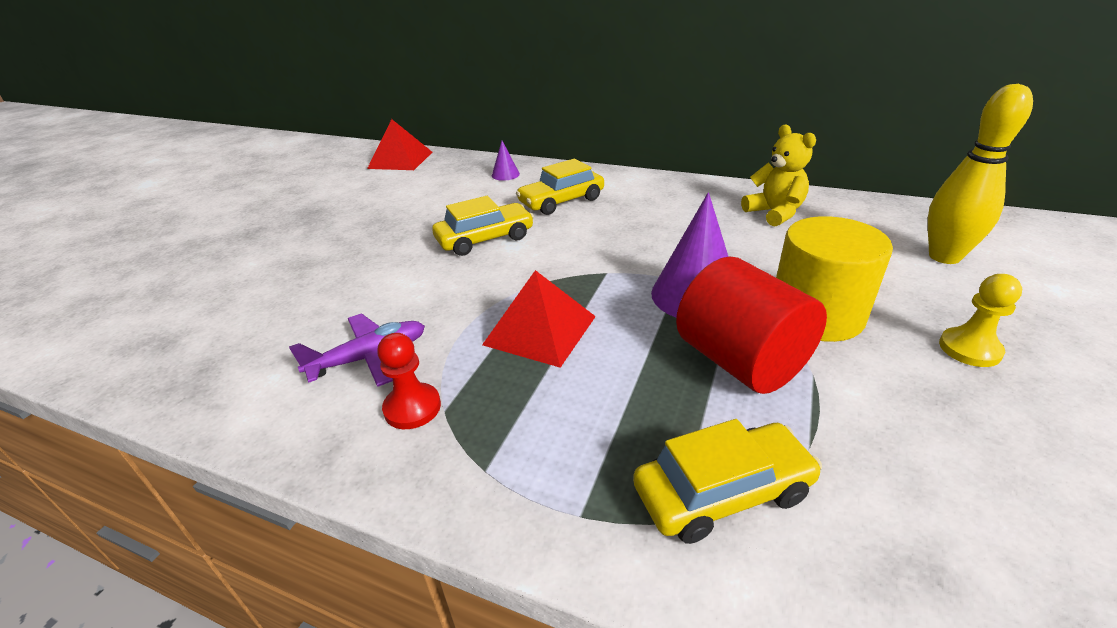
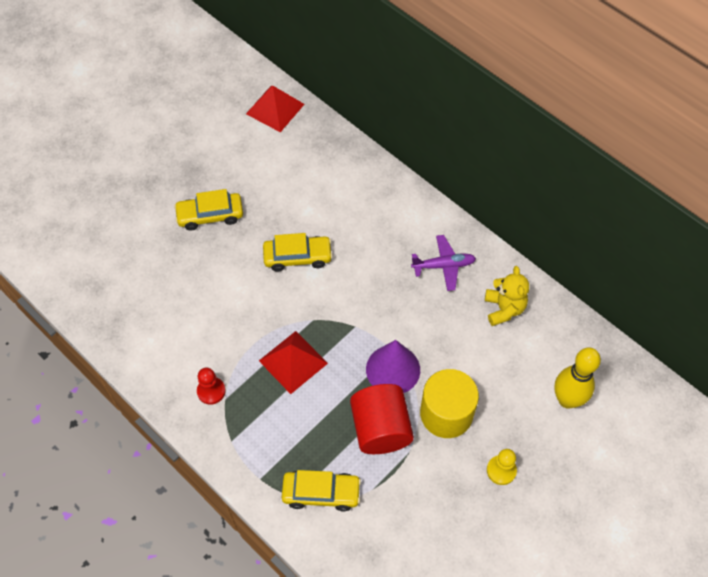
camera: 20 degrees right, 25 degrees up
(369, 358) = (199, 346): purple plane -> purple plane (443, 266)
(505, 174) = (346, 170): purple cone -> none
(561, 201) = (369, 229): yellow car -> yellow car (210, 215)

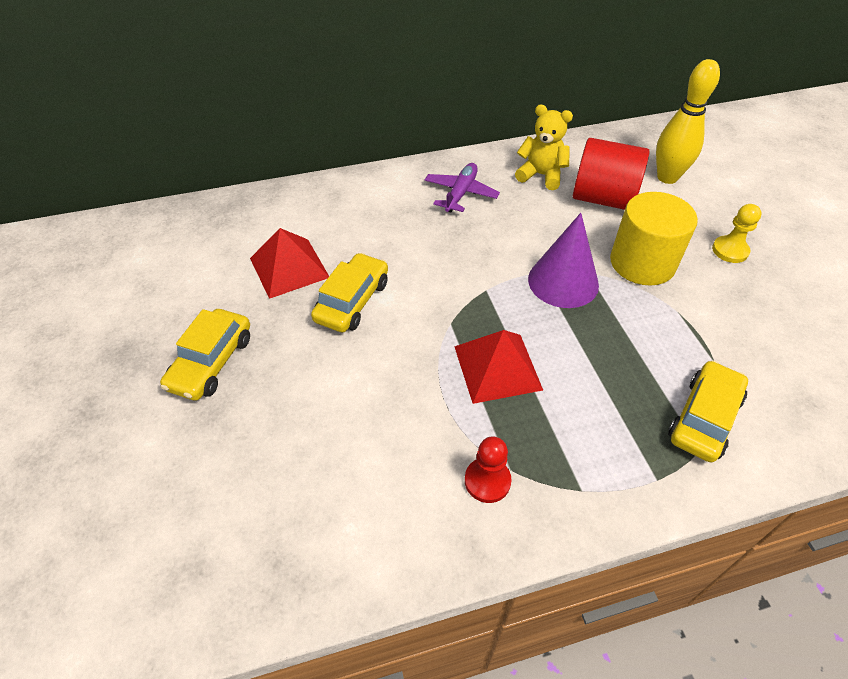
camera: 60 degrees left, 10 degrees down
(275, 109) = (130, 236): red pyramid -> red pyramid (289, 268)
(380, 429) = (636, 323): red cylinder -> red cylinder (603, 198)

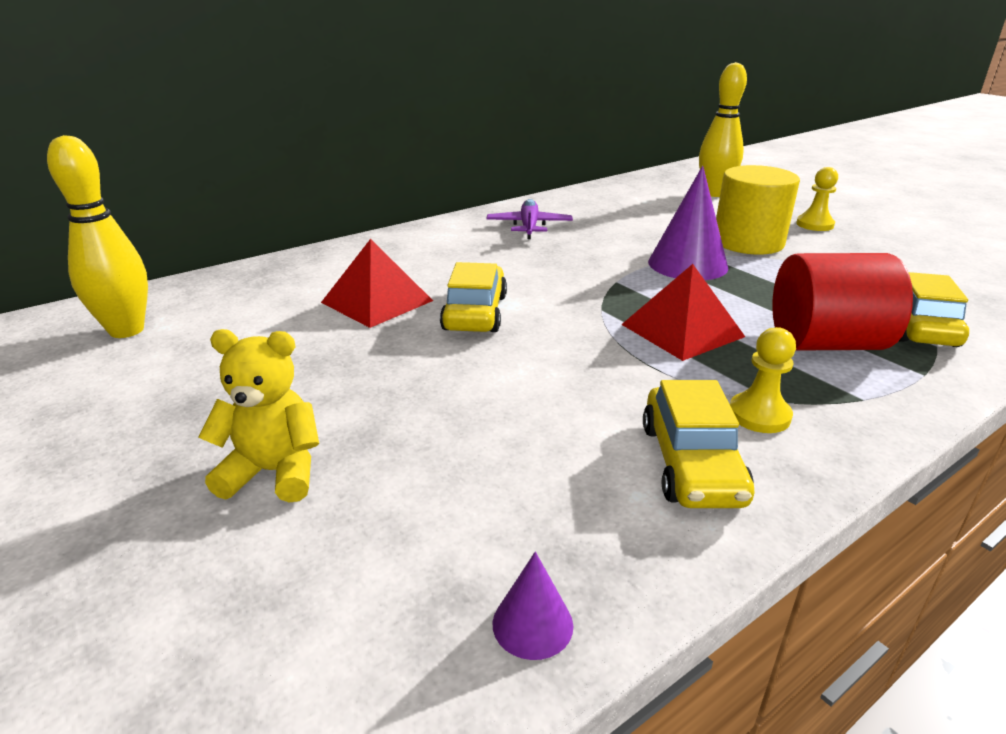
camera: 20 degrees left, 20 degrees down
(113, 257) = (126, 330): none -> yellow bowling pin
(211, 362) = (330, 391): yellow car -> yellow car (691, 463)
(225, 605) = (532, 624): none -> purple cone
(487, 481) = (759, 415): red pawn -> yellow pawn
(541, 175) = (598, 206): yellow teddy bear -> yellow teddy bear (274, 472)
(603, 198) = (671, 212): red cylinder -> red cylinder (826, 343)

